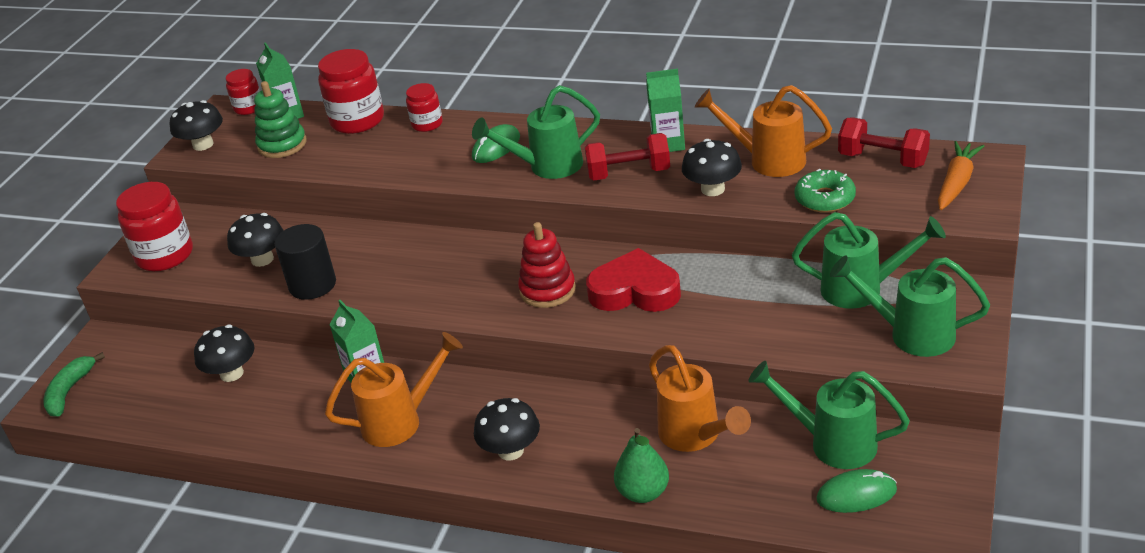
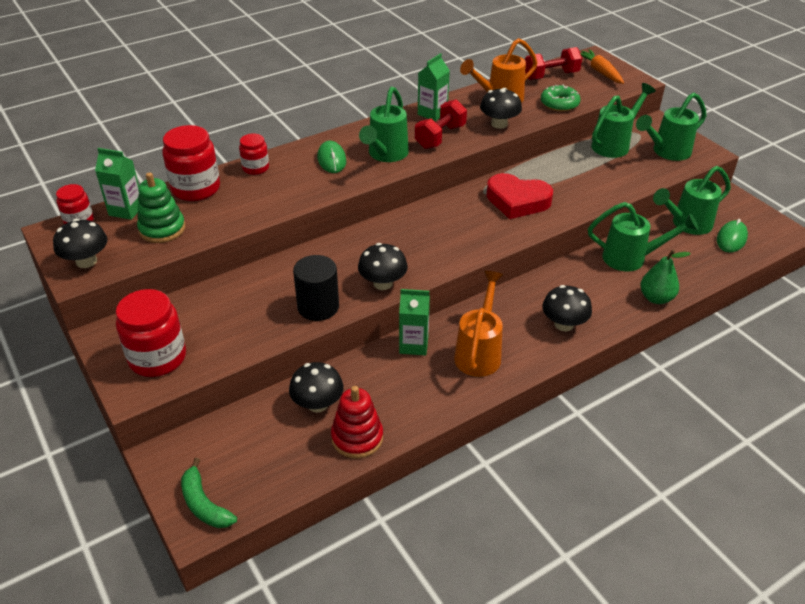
camera: 55 degrees left, 5 degrees up
(262, 259) = (248, 314): black mushroom -> black mushroom (383, 283)
(547, 290) = (471, 226): red stacking toy -> red stacking toy (357, 438)
(635, 291) = (517, 201): red heart -> red heart turned 120 degrees counterclockwise
(696, 436) = (632, 258): orange watering can -> green watering can

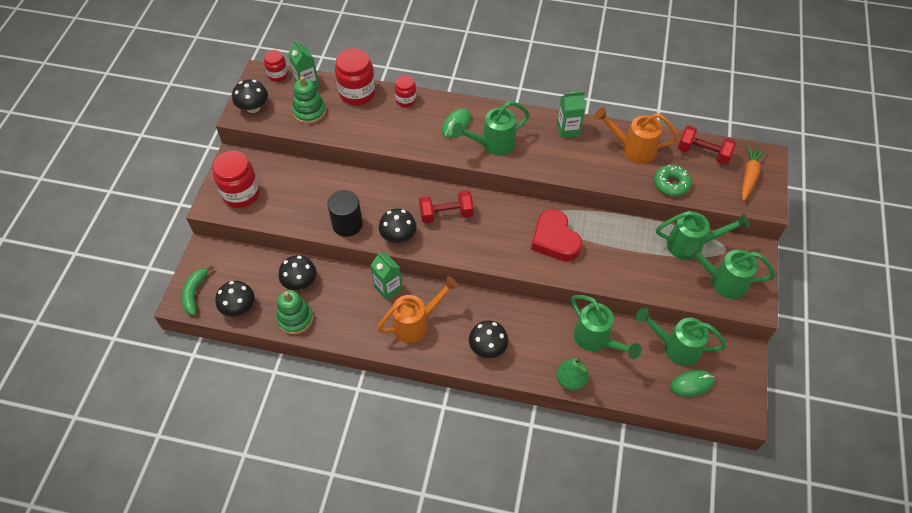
camera: 45 degrees right, 15 degrees up
(357, 438) = (295, 318): red stacking toy -> green stacking toy
(440, 137) = (546, 154): red dumbbell -> red dumbbell (446, 214)
(499, 124) = (601, 171): black mushroom -> black mushroom (239, 307)

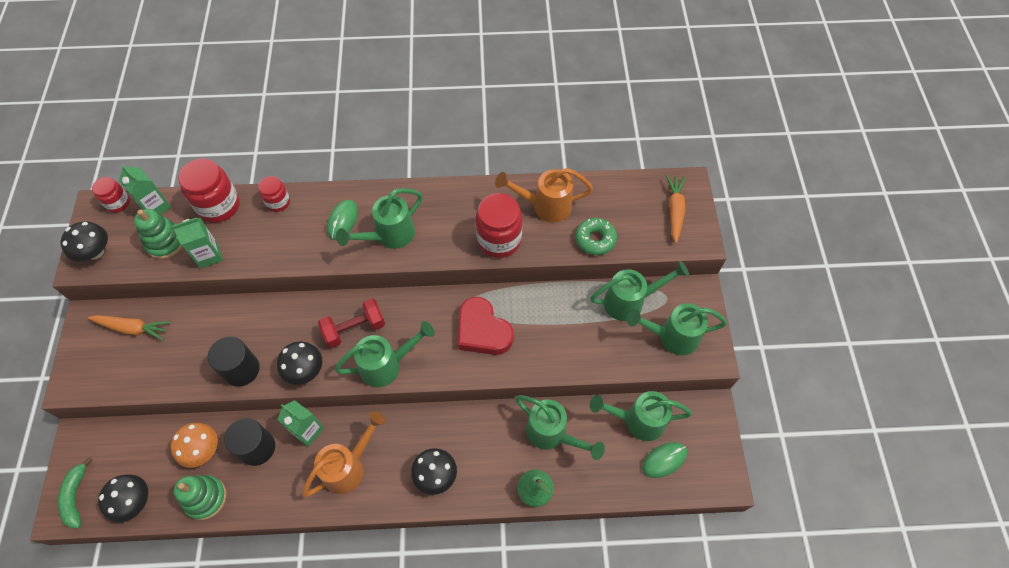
camera: 15 degrees left, 5 degrees up
(241, 193) = (105, 361): red jar -> red jar (499, 240)
(267, 174) = (133, 328): none -> orange carrot
(300, 282) = (202, 450): black mushroom -> orange mushroom
(344, 291) = (257, 448): none -> black cylinder
(468, 247) = (387, 365): none -> green watering can
(568, 130) = (470, 199): green carton -> green carton (209, 255)
(703, 153) = (621, 195): red dumbbell -> none

